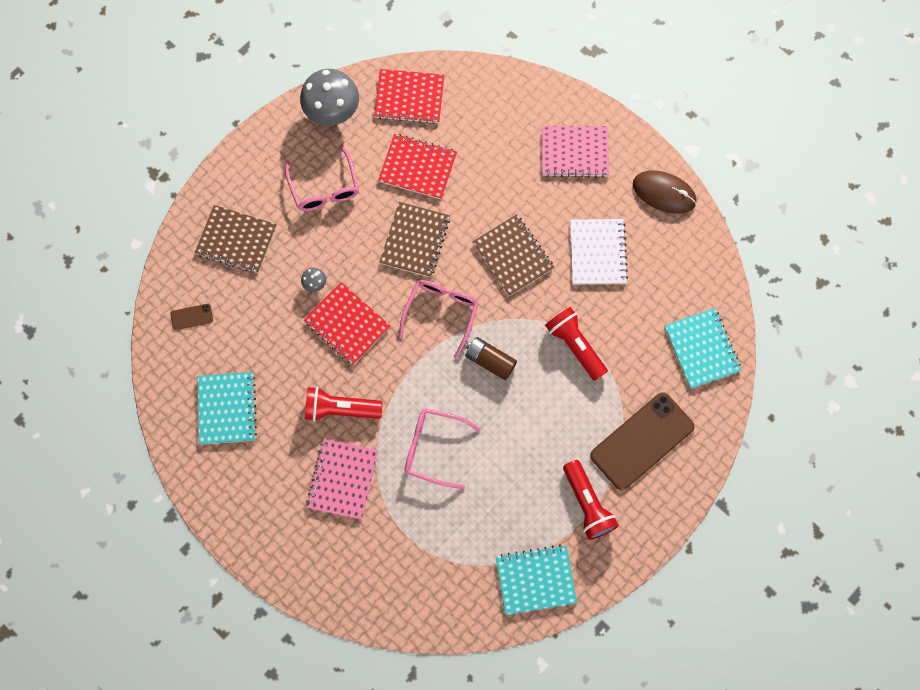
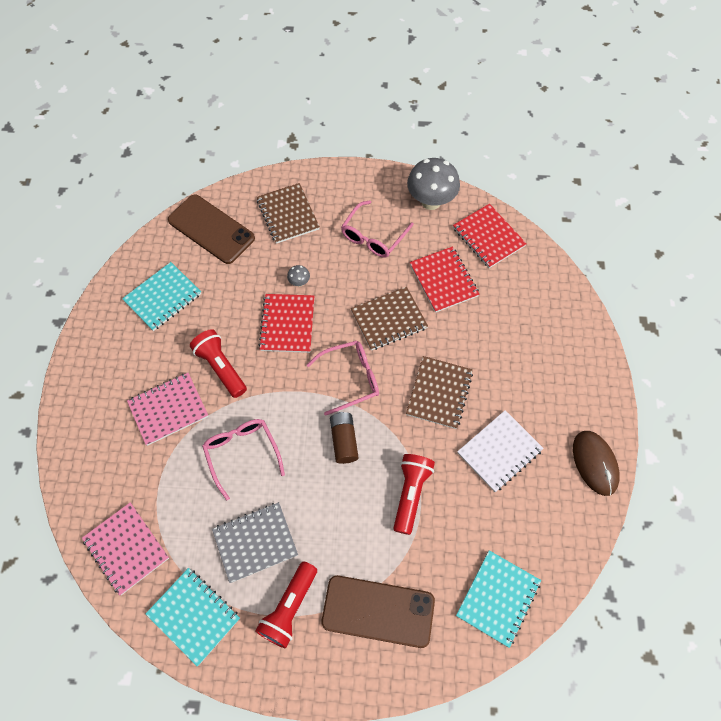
camera: 50 degrees right, 10 degrees down
(192, 317) = (211, 229): brown phone -> brown phone, size x2.46
(516, 492) = (255, 542): none -> grey notebook
(574, 152) = (559, 373): pink notebook -> pink notebook (126, 549)

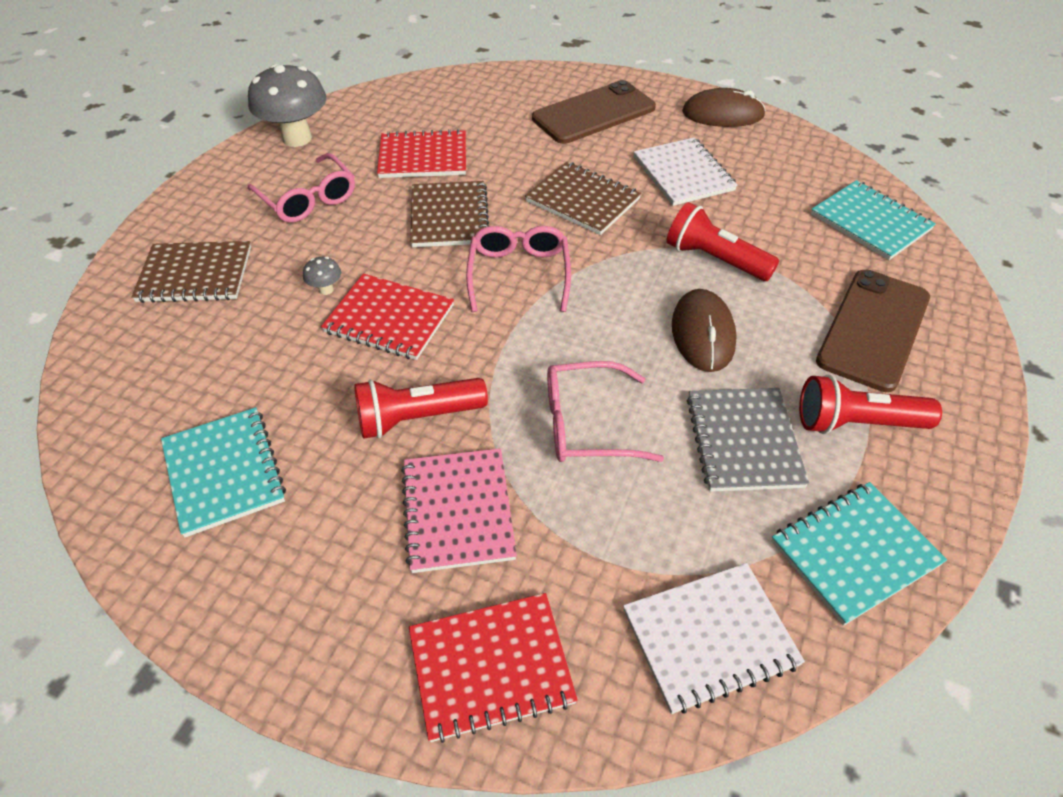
camera: 70 degrees left, 15 degrees down
(126, 549) = (710, 638): pink notebook -> white notebook
(211, 229) = (139, 373): brown phone -> brown phone (593, 113)
(289, 608) = (856, 423): red flashlight -> red flashlight turned 135 degrees clockwise
(336, 501) = (703, 333): none -> brown mouse
(344, 440) = (613, 303): brown battery -> none
(488, 237) = (388, 109): red notebook -> red notebook (491, 667)

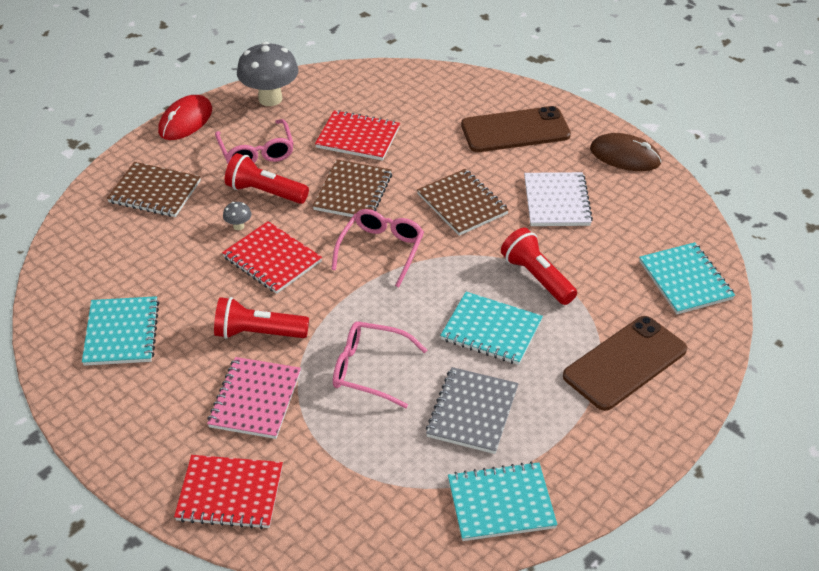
camera: 20 degrees right, 5 degrees down
(201, 183) = (185, 121): none -> red mouse
(703, 333) = (491, 330): brown mouse -> turquoise notebook
(710, 638) = (372, 521): white notebook -> none
(856, 423) = (563, 424): red flashlight -> red flashlight (265, 192)

